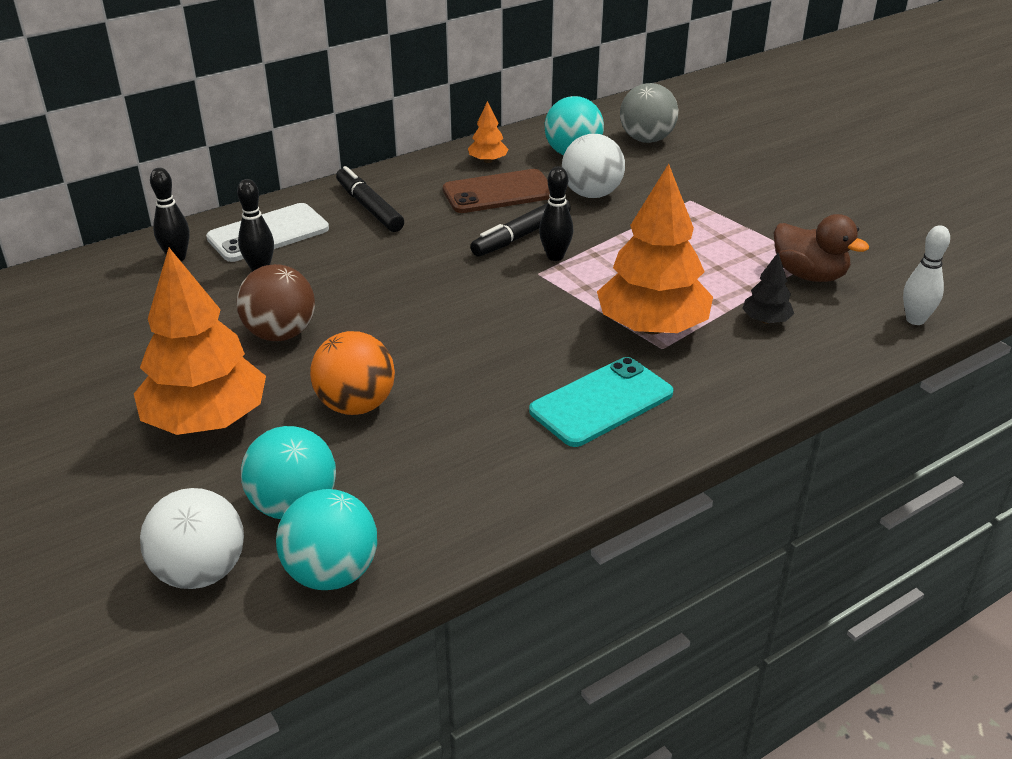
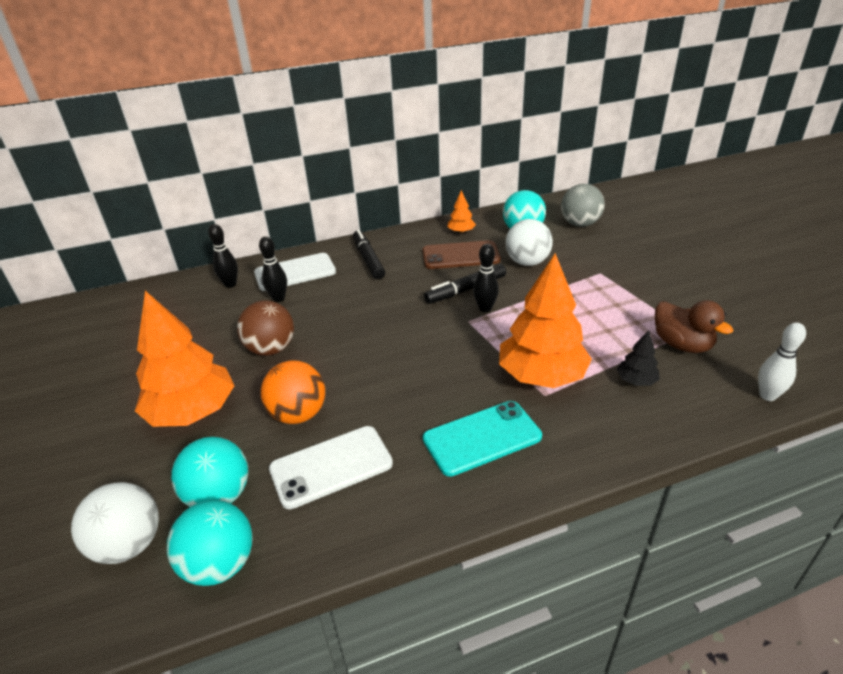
camera: 15 degrees right, 0 degrees up
(425, 456) = (331, 466): none -> white phone

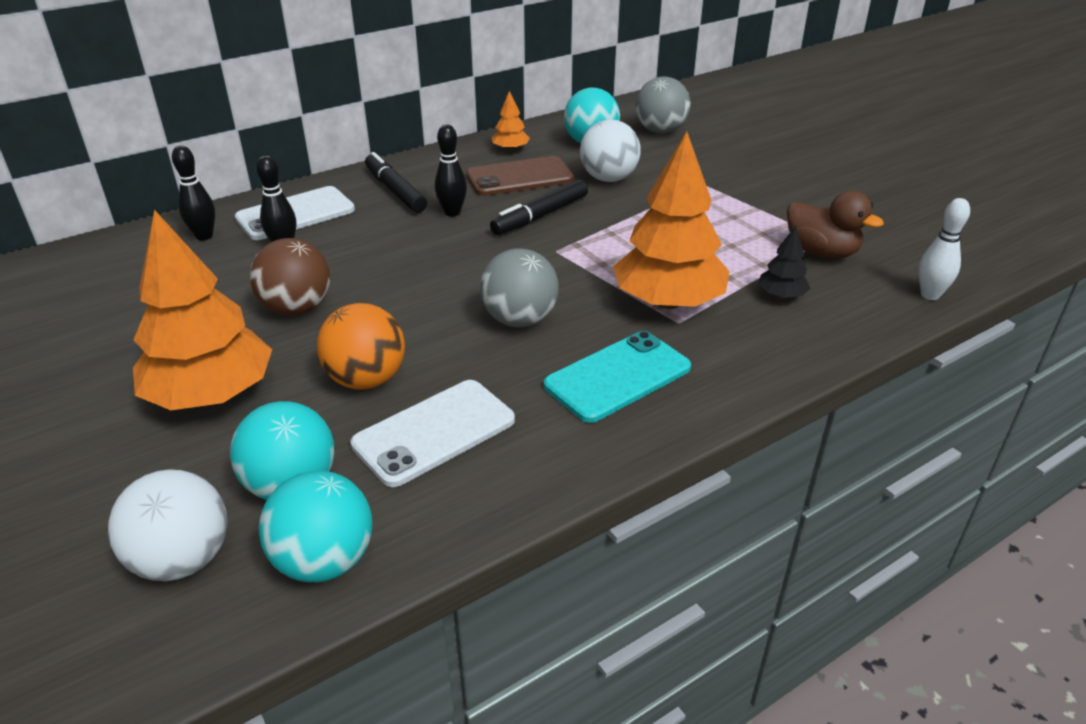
camera: 15 degrees left, 0 degrees up
(423, 378) = (520, 320): none -> grey ball
(485, 308) = (572, 235): black bowling pin -> black bowling pin (452, 212)

